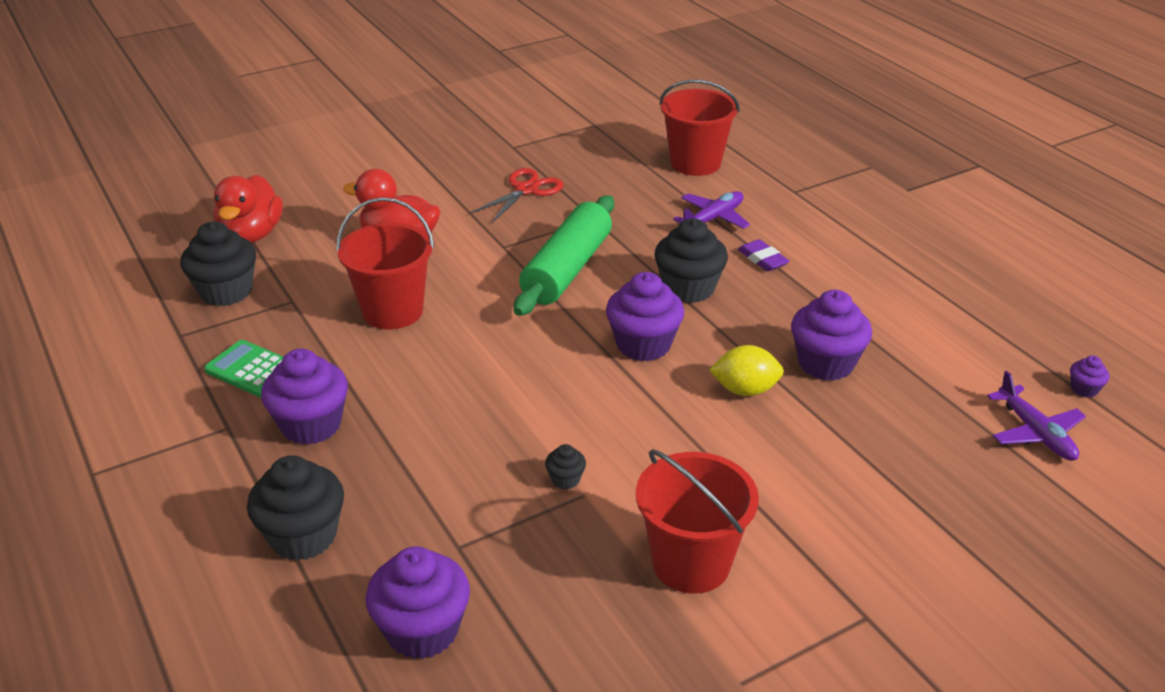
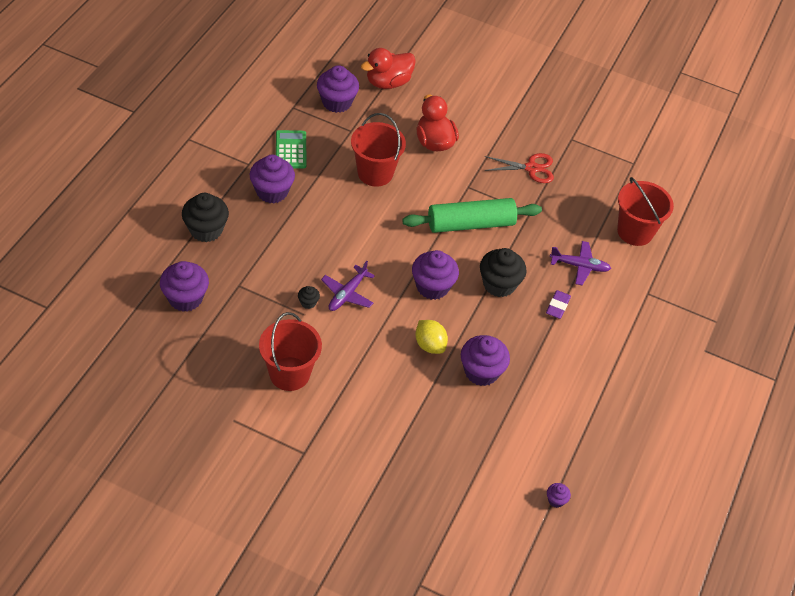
camera: 50 degrees right, 15 degrees up
(226, 291) = (337, 102): black cupcake -> purple cupcake
(1035, 433) = (495, 486): purple plane -> purple plane (347, 294)

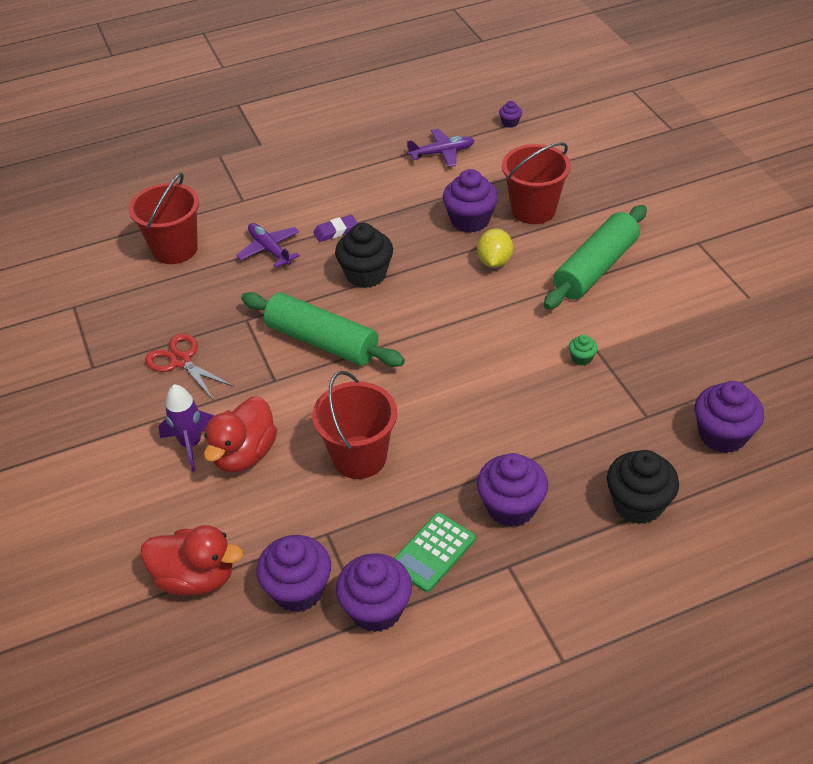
camera: 130 degrees left, 5 degrees down
(289, 373) = (659, 306): red bucket -> red bucket (533, 210)
(308, 302) = (581, 358): black cupcake -> green cupcake
(347, 294) = (531, 345): purple plane -> purple plane (442, 153)
(357, 381) = (595, 268): none -> green rolling pin
(432, 286) = (434, 306): purple cupcake -> purple cupcake (376, 609)
(466, 132) = (191, 444): none -> purple rocket

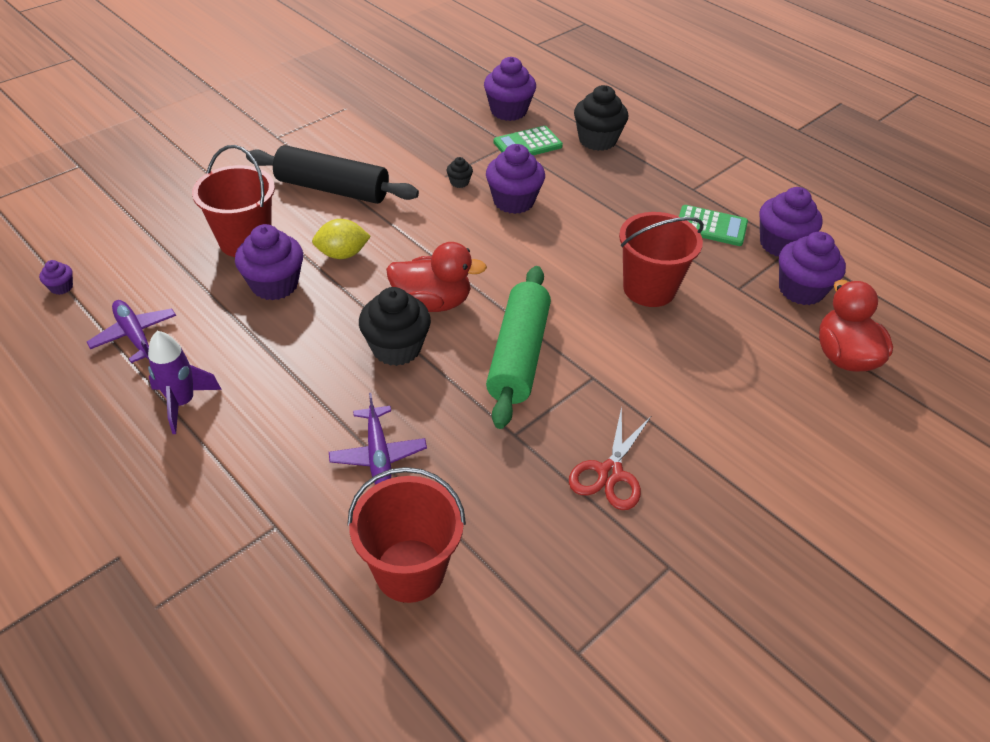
camera: 115 degrees left, 0 degrees up
(191, 444) = (714, 415): purple rocket -> purple rocket (182, 403)
(244, 454) = (698, 369): red duck -> red duck (432, 302)
(269, 249) = (378, 455): purple plane -> purple plane turned 45 degrees counterclockwise
(336, 231) = (322, 397): purple eraser -> none
(511, 507) = (641, 196): purple cupcake -> purple cupcake (513, 201)
(581, 358) = (459, 182): green cupcake -> black cupcake
(595, 268) = (332, 189): green rolling pin -> black rolling pin
(642, 433) = (527, 144): none -> green calculator

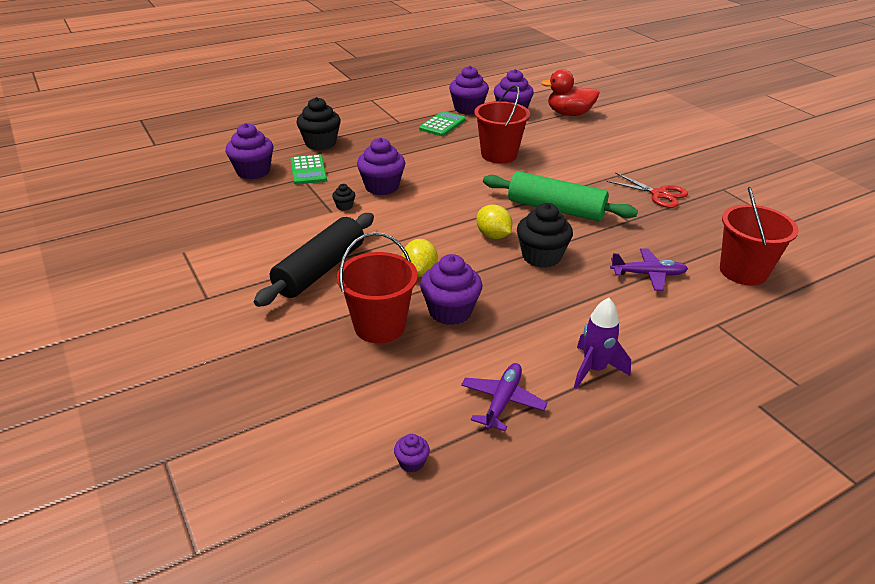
camera: 75 degrees left, 10 degrees down
(135, 335) = (502, 401): purple plane -> purple plane turned 135 degrees clockwise
(432, 302) = (493, 236): red duck -> yellow lemon

